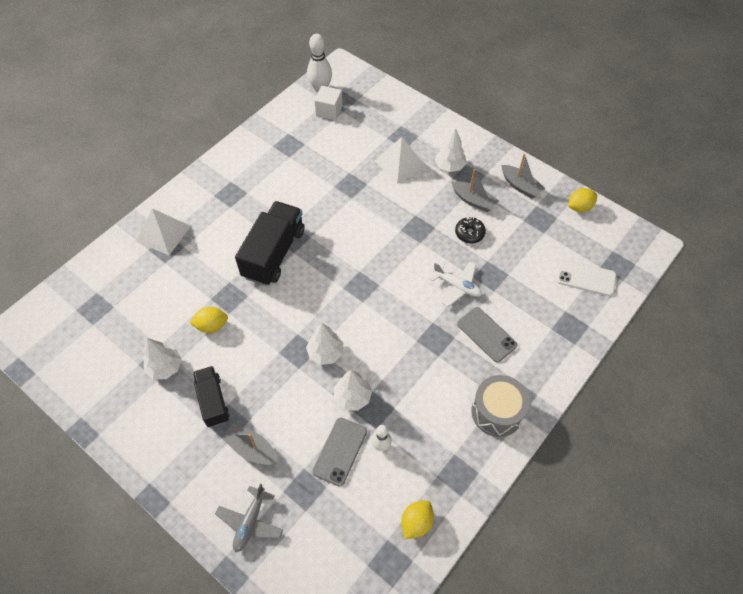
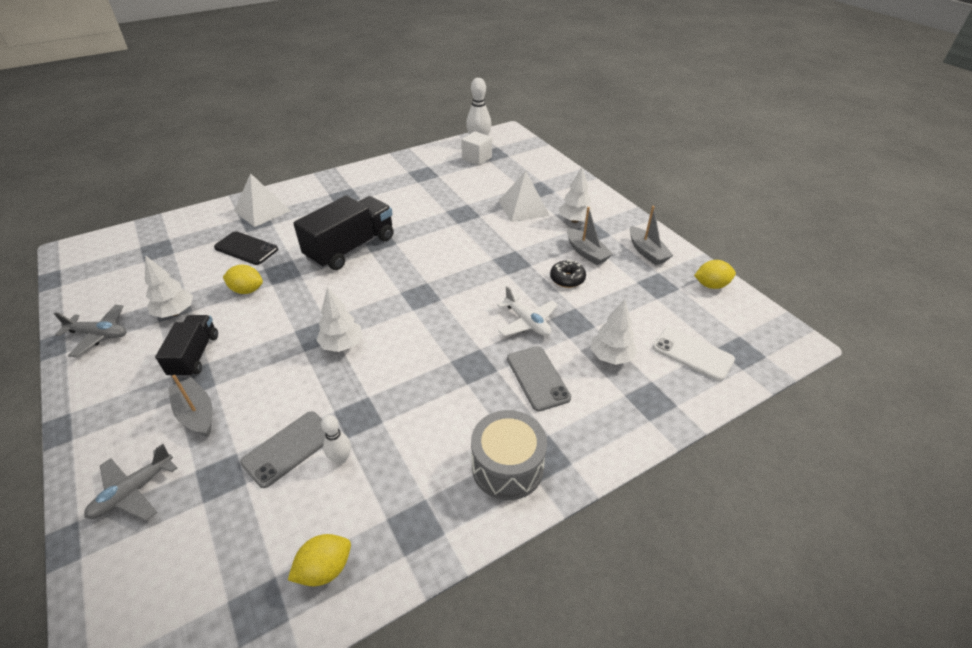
camera: 20 degrees right, 15 degrees down
(115, 409) = (99, 335): none -> grey plane
(179, 282) = (246, 248): none -> black phone
(352, 397) = (342, 396): white tree -> white tree (611, 357)

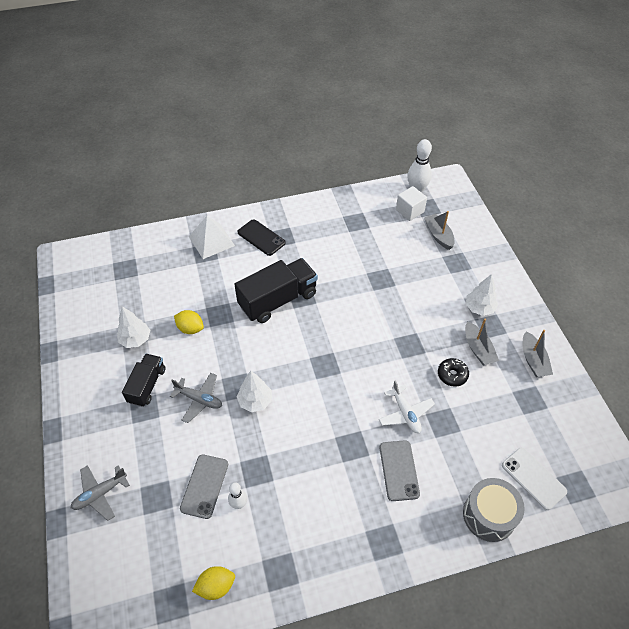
camera: 15 degrees right, 10 degrees up
(99, 335) = (81, 349): grey plane -> grey plane (199, 399)
(196, 413) = (144, 439): grey boat -> grey boat (438, 235)
(246, 248) = (194, 282): black phone -> black phone (261, 237)
(289, 448) = (204, 486): grey phone -> grey phone turned 45 degrees counterclockwise
(507, 467) = (355, 542): grey drum -> grey drum (489, 515)
(523, 208) = (437, 283): white pyramid -> none
(611, 357) = (464, 464): white tree -> none
(711, 285) = (578, 411): yellow lemon -> none

